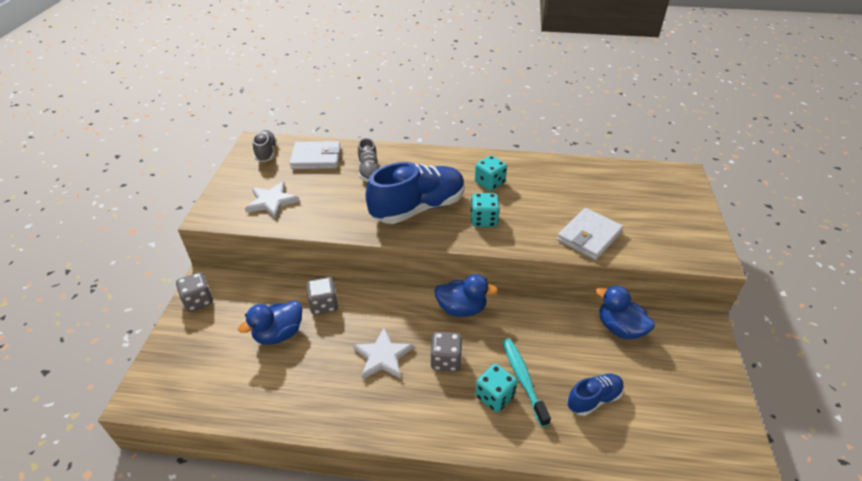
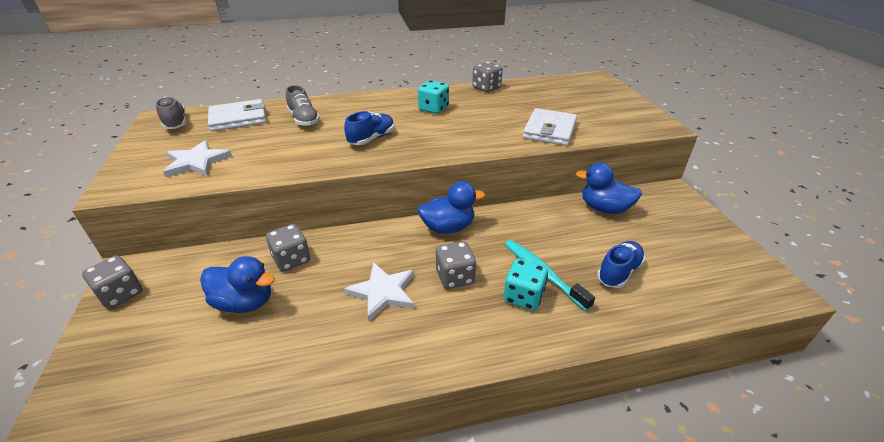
camera: 20 degrees left, 5 degrees down
(279, 334) = (245, 302): blue duck -> blue duck turned 105 degrees counterclockwise
(418, 208) = (371, 139): blue shoe -> blue shoe, size x0.51
(484, 220) = (444, 136): turquoise dice -> none
(555, 165) = (486, 88): none -> grey dice

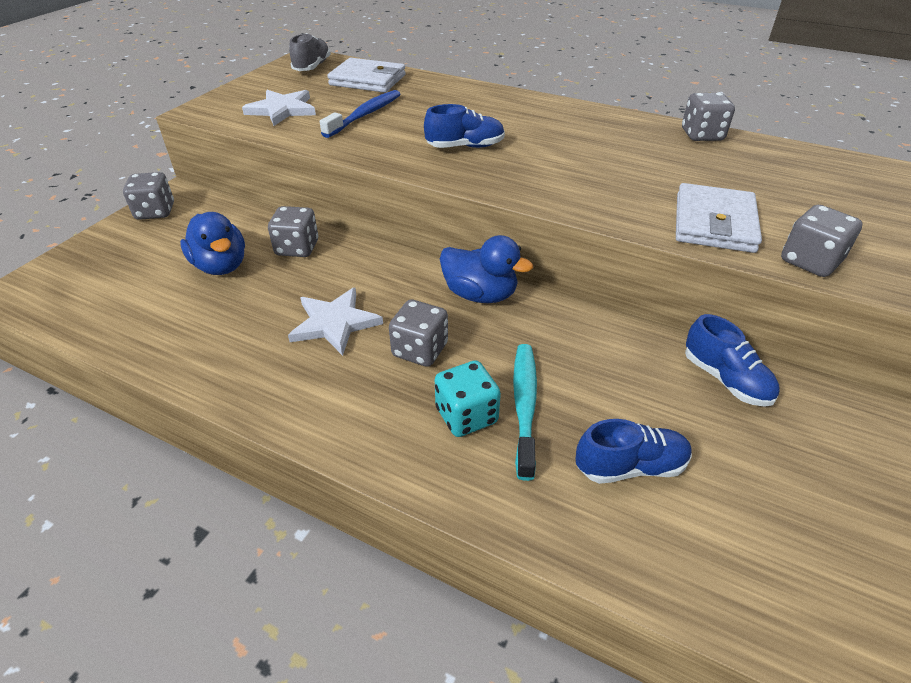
camera: 40 degrees right, 5 degrees up
(272, 142) = (365, 115): none -> blue toothbrush
(304, 120) = (425, 102): grey shoe -> none
(433, 109) = (587, 138): turquoise dice -> none
(549, 130) = (714, 223): white wallet -> white wallet turned 45 degrees counterclockwise
(604, 208) = (725, 379): blue duck -> blue shoe
(606, 132) = (810, 261): none -> grey dice

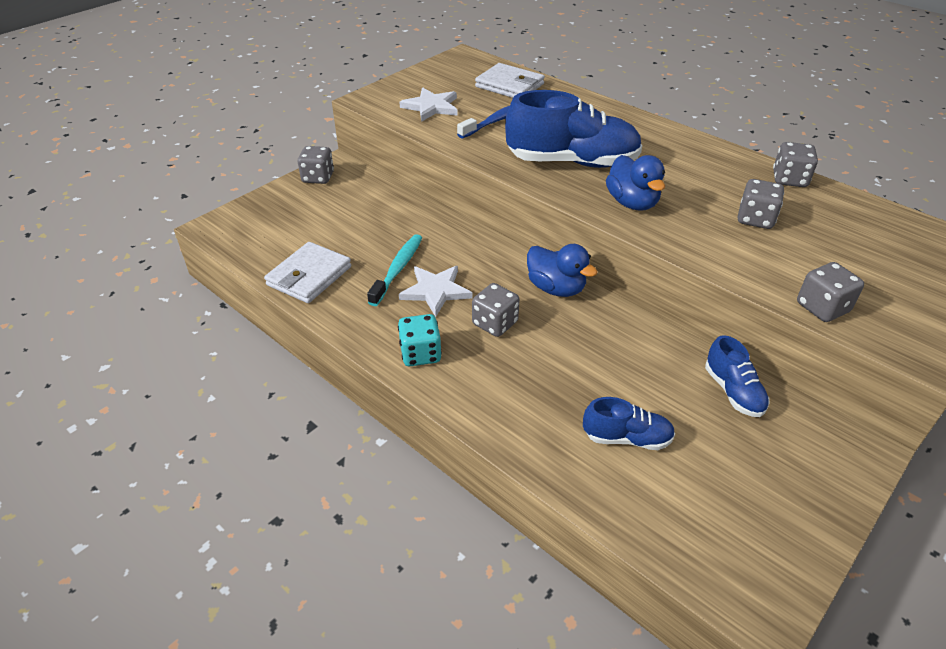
camera: 15 degrees right, 0 degrees up
(221, 266) = (360, 231): blue duck -> blue duck (632, 203)
(297, 248) = (421, 225): grey dice -> grey dice (755, 219)
(312, 67) = (465, 66): grey shoe -> none
(465, 147) = (572, 162): blue shoe -> blue shoe, size x1.95
(466, 416) = (515, 378): turquoise dice -> turquoise dice (420, 354)
(524, 405) = (562, 379): turquoise toothbrush -> turquoise toothbrush (398, 269)
(714, 223) = (756, 262): white wallet -> white wallet (309, 276)

